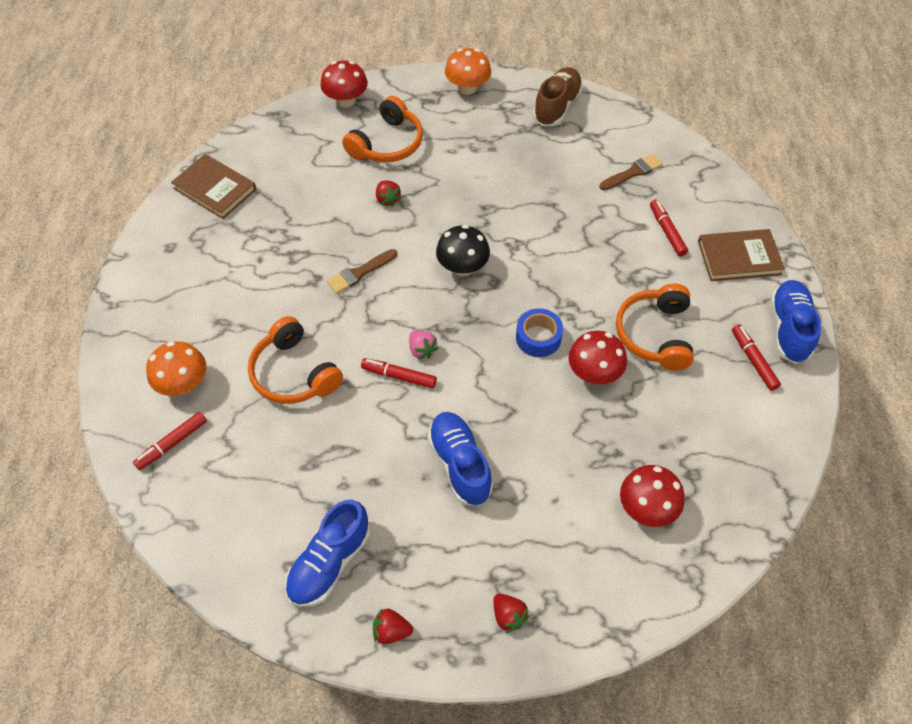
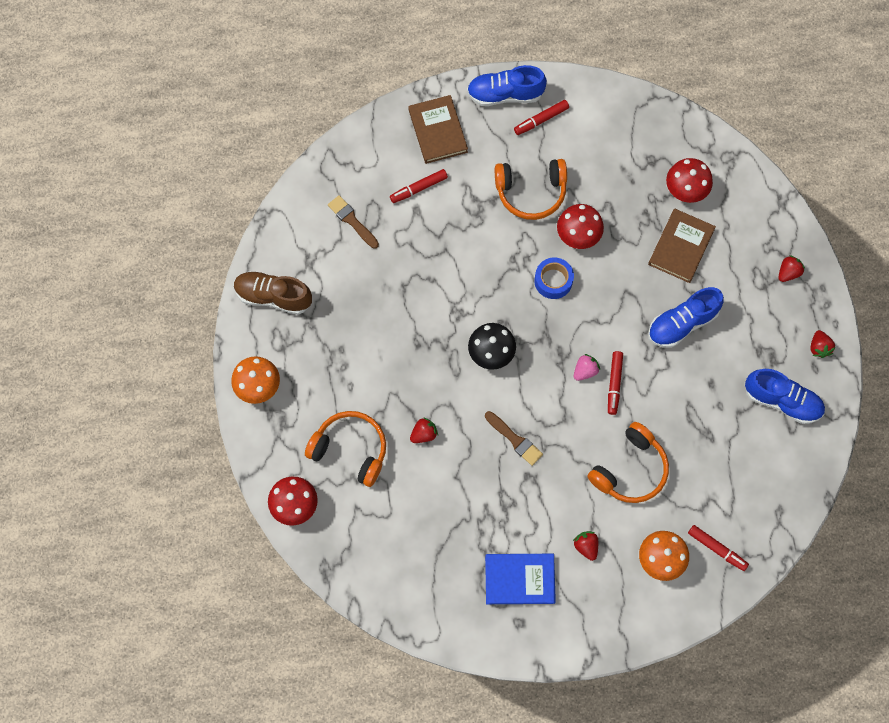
camera: 100 degrees left, 15 degrees up
(212, 254) = (519, 579): none -> blue book
(215, 189) = (439, 603): brown book -> brown book (681, 247)
(224, 316) = (586, 546): none -> red strawberry

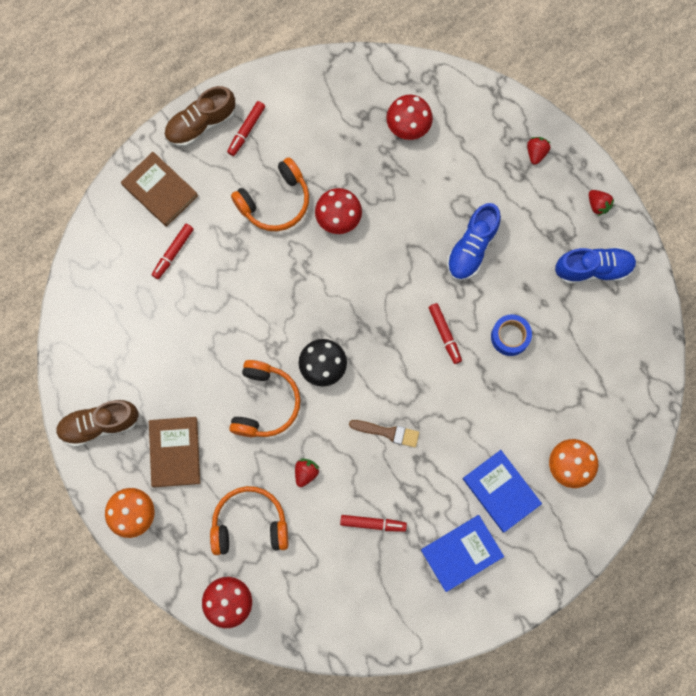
camera: 30 degrees left, 5 degrees up
(352, 220) = (130, 315): brown brush -> none
(505, 94) = (201, 124): blue shoe -> brown shoe
(553, 281) = (340, 271): blue tape -> blue tape (510, 337)
(585, 371) = (413, 337): pink strawberry -> none
(586, 546) = (501, 491): red strawberry -> blue book
(630, 469) = (500, 402): orange headphones -> orange headphones (264, 403)
(681, 247) = (433, 180): brown book -> brown book (175, 452)
(716, 548) = (610, 429): red marker -> red marker (372, 523)

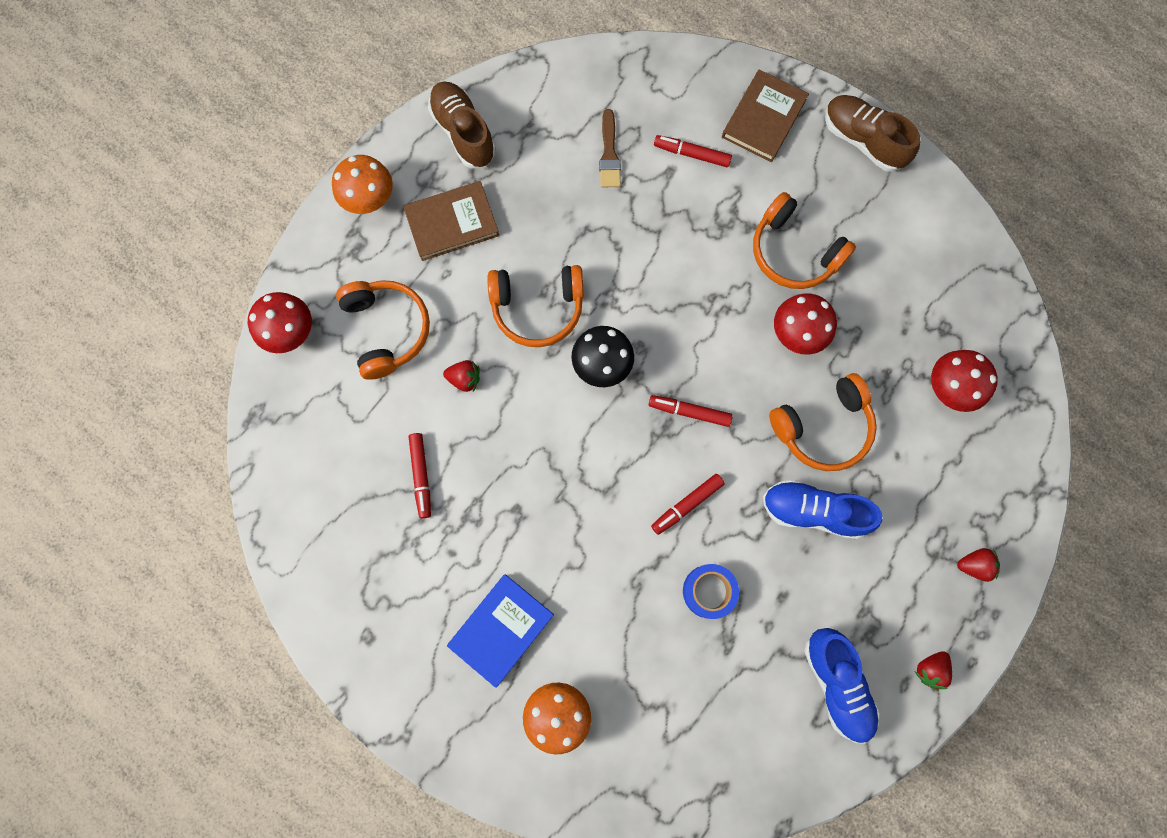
camera: 75 degrees right, 0 degrees up
(246, 130) = (874, 194): red marker -> red marker (689, 412)
(388, 432) = (540, 465): brown brush -> brown brush (609, 154)
(413, 222) = (823, 427): none -> orange headphones
(461, 553) = (409, 597): blue book -> none

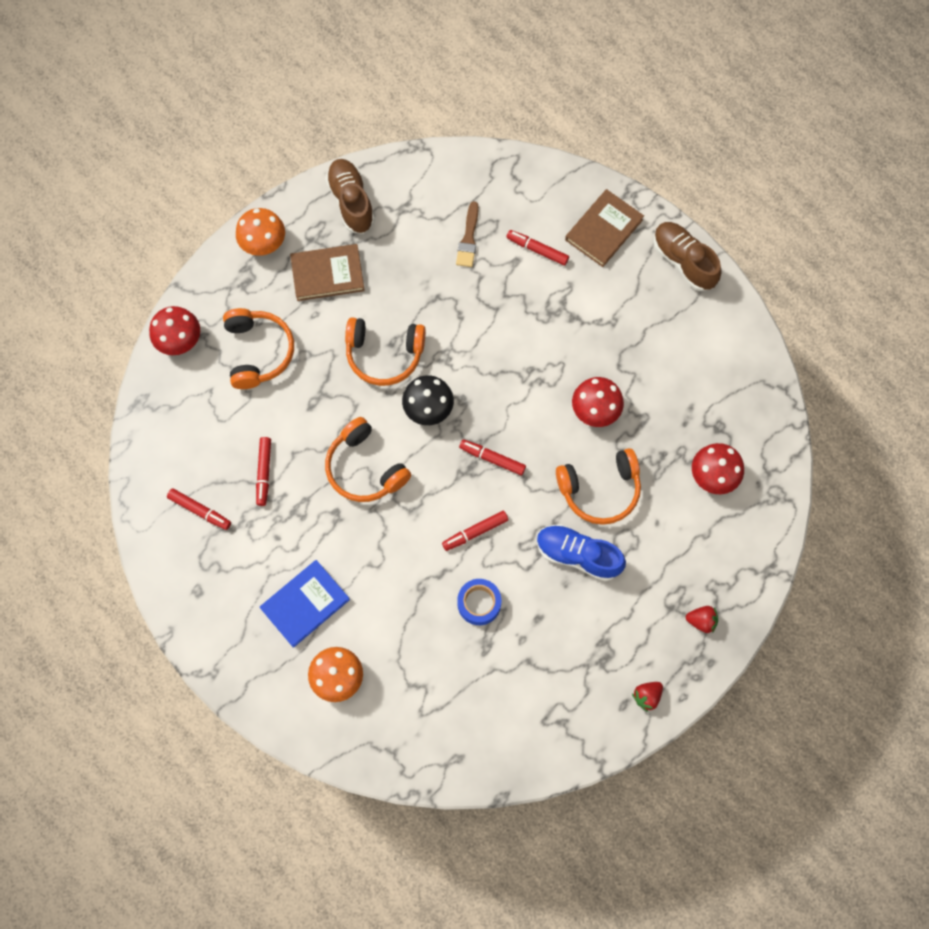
camera: 10 degrees right, 5 degrees down
(352, 536) = (200, 510): none -> red marker
(464, 379) = (314, 401): red strawberry -> none
(794, 252) = (606, 344): orange headphones -> orange headphones (365, 468)
(836, 683) = (568, 694): blue shoe -> none

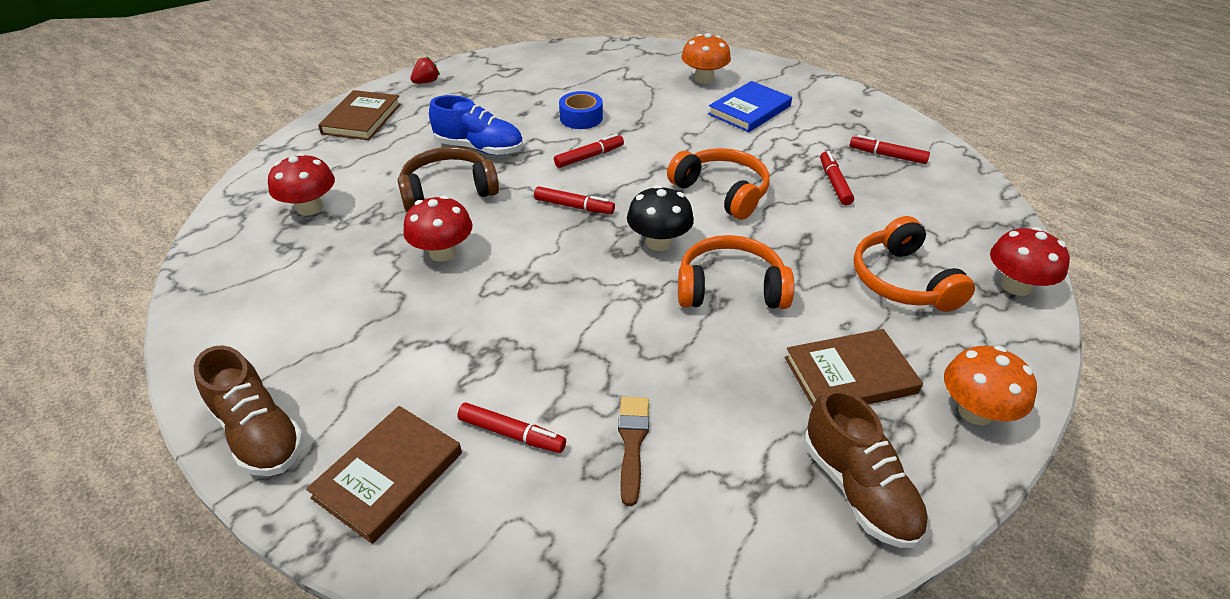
camera: 175 degrees right, 30 degrees down
(600, 489) = (448, 191): orange headphones -> brown headphones
(701, 621) = (362, 119): red strawberry -> brown book

